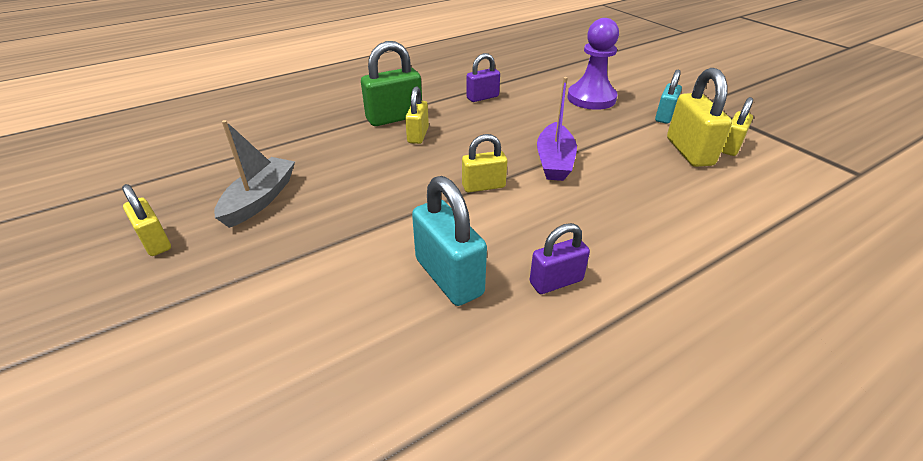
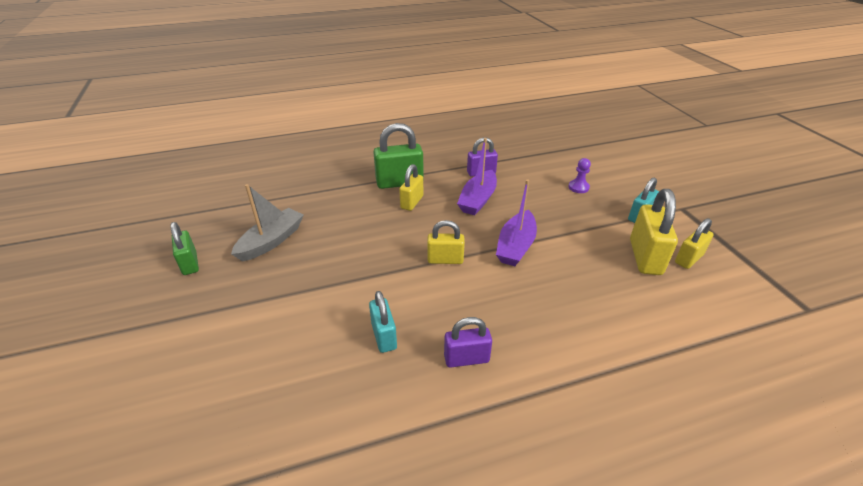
camera: 15 degrees right, 0 degrees up
(155, 242) = (190, 263): yellow padlock -> green padlock
(449, 277) = (384, 336): turquoise padlock -> turquoise padlock, size x0.63
(491, 123) = (478, 200): none -> purple boat
(591, 98) = (578, 187): purple pawn -> purple pawn, size x0.46

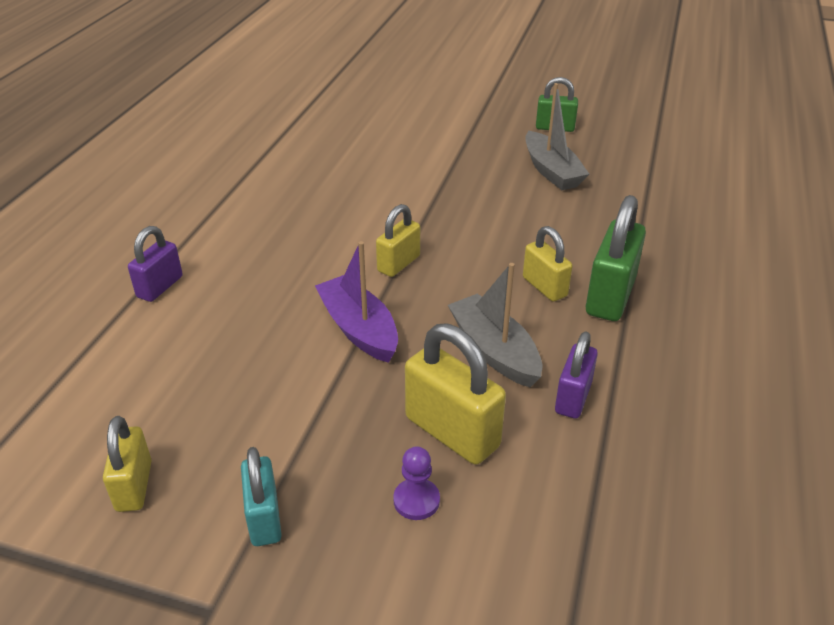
camera: 125 degrees right, 0 degrees up
(384, 336) = (342, 191): turquoise padlock -> none
(466, 358) = (264, 220): purple padlock -> purple padlock (160, 287)
(478, 200) = (494, 351): purple boat -> grey boat
(645, 257) = (196, 439): yellow padlock -> yellow padlock (452, 432)

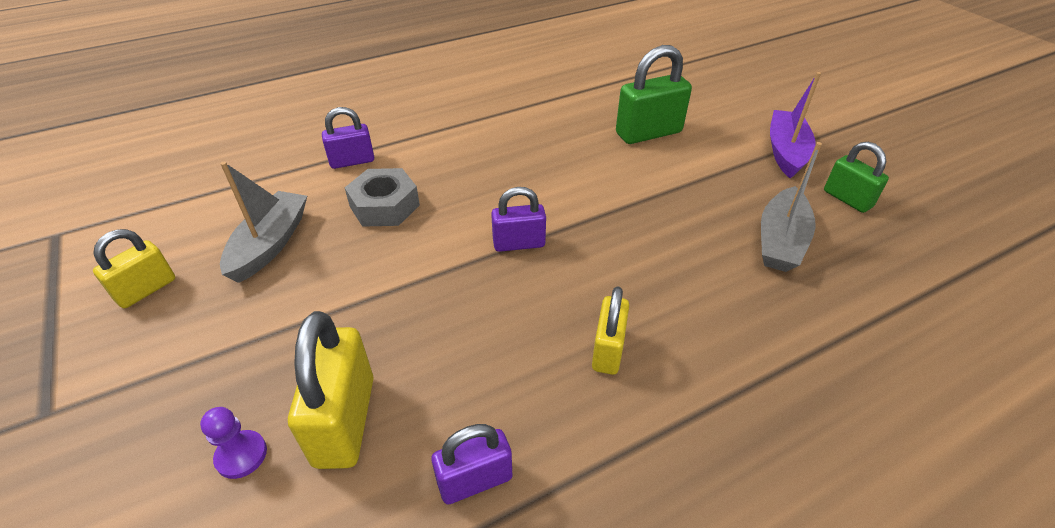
camera: 45 degrees right, 5 degrees up
(251, 300) = (384, 206): none -> grey nut
(264, 518) = (158, 376): turquoise padlock -> none
(359, 329) = (414, 278): purple boat -> purple boat (786, 151)
(398, 264) = (519, 243): yellow padlock -> purple padlock
(494, 351) = (478, 376): grey boat -> grey boat (270, 244)
(610, 296) = (658, 408): green padlock -> green padlock (648, 133)

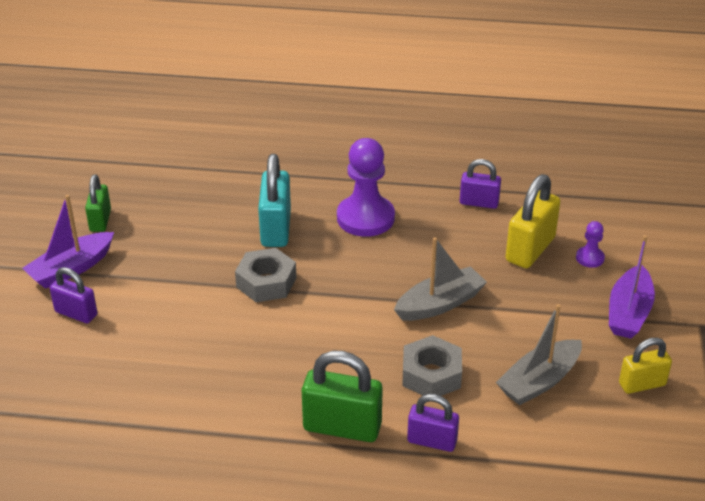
camera: 145 degrees left, 5 degrees down
(166, 380) = (629, 312): none -> purple boat
(519, 243) = (356, 296): purple padlock -> purple padlock (76, 313)
(608, 350) = (365, 218): yellow padlock -> purple pawn
(618, 216) = (266, 282): none -> grey nut
(648, 133) = (143, 339): green padlock -> green padlock (342, 427)
(686, 277) = (276, 229): none -> turquoise padlock
(780, 241) = (188, 220): grey boat -> grey boat (440, 304)

